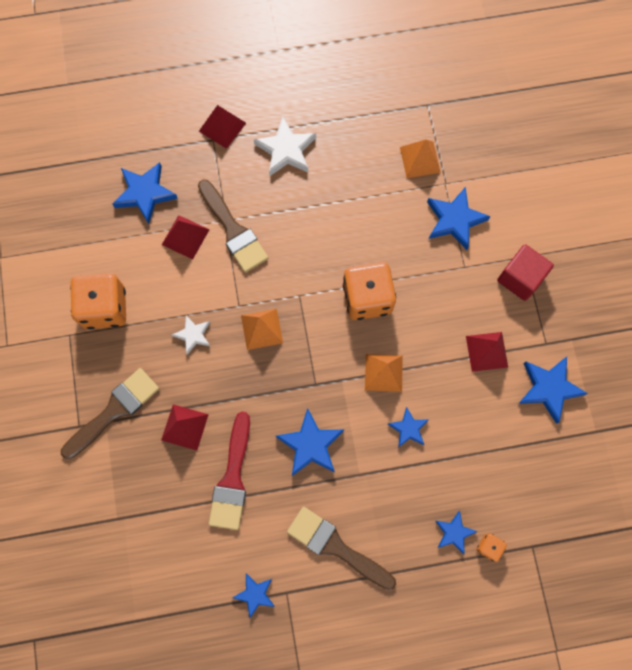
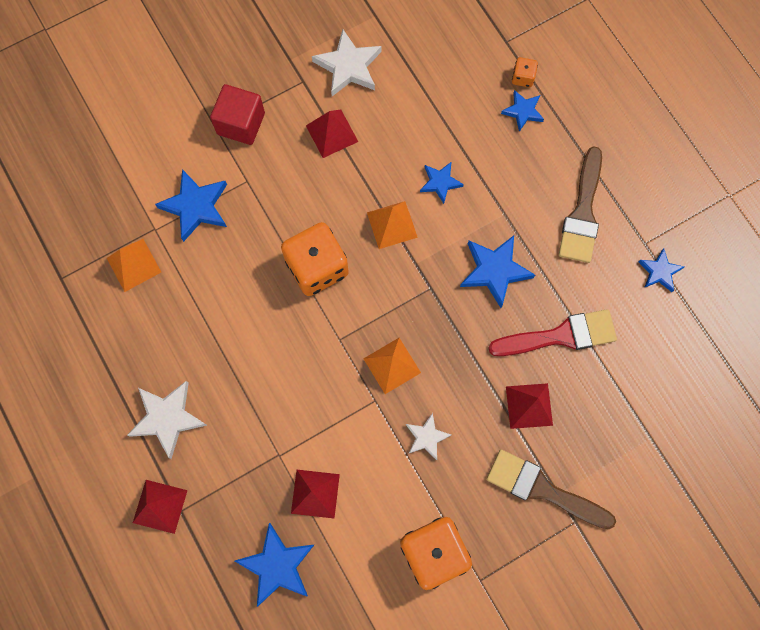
camera: 110 degrees left, 0 degrees up
(233, 230) = (288, 441): brown brush -> none
(549, 388) = (348, 66): blue star -> white star

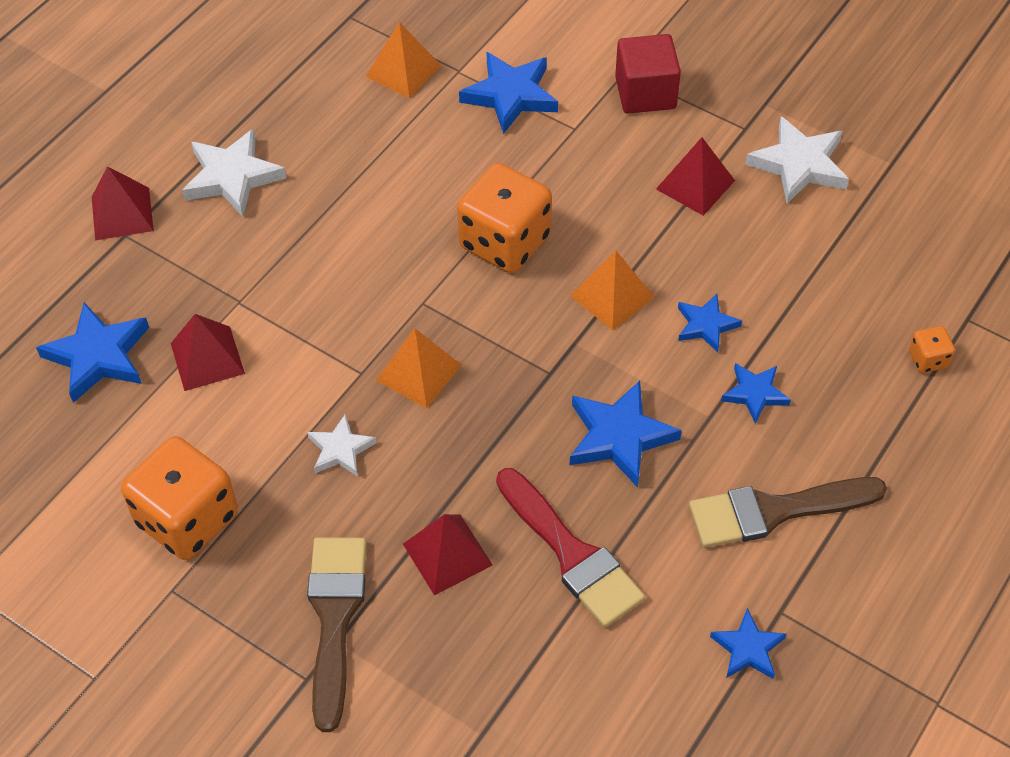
camera: 65 degrees right, 20 degrees down
(523, 111) = (877, 379): blue star -> blue star (755, 394)

